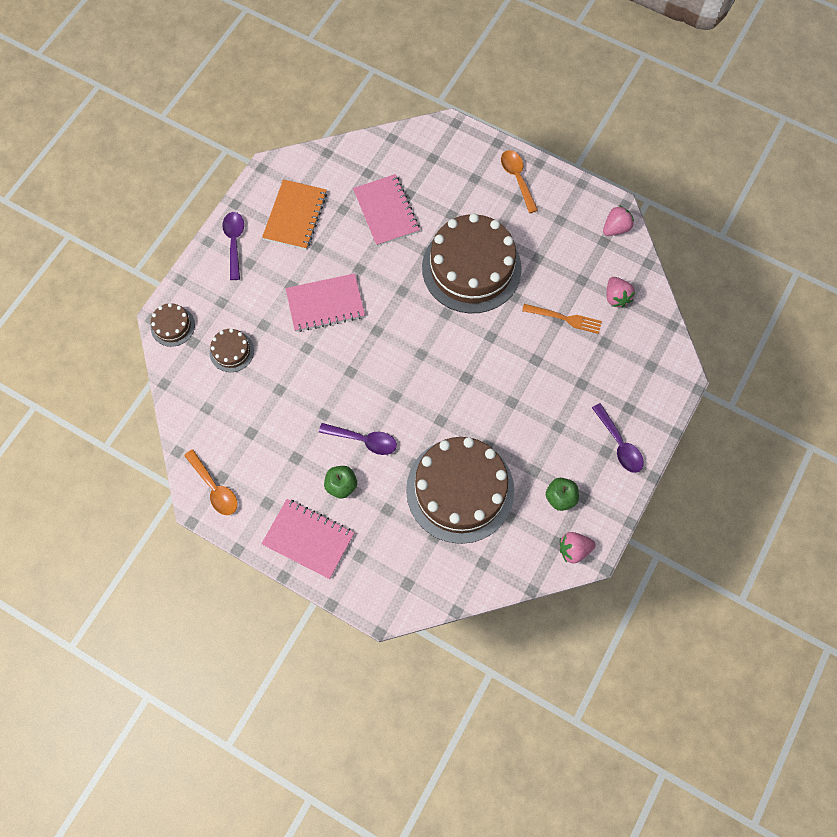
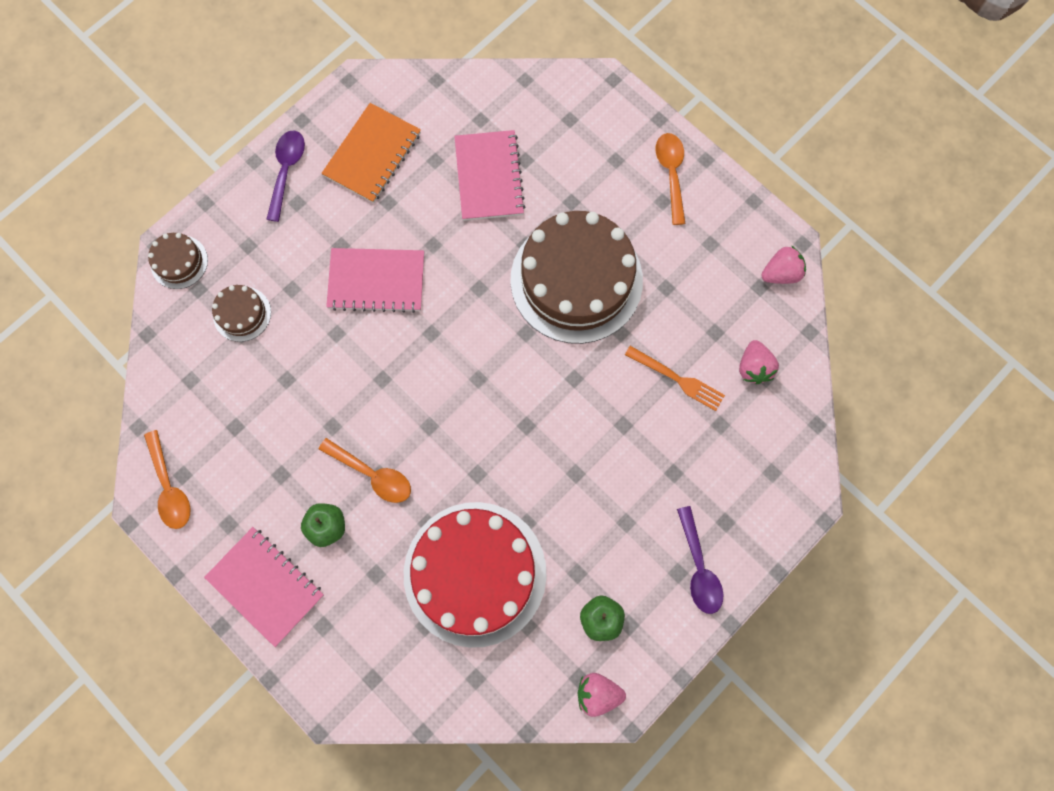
camera: 15 degrees right, 5 degrees up
(364, 440) = (372, 474): purple spoon -> orange spoon
(460, 490) = (475, 573): brown cake -> red cake

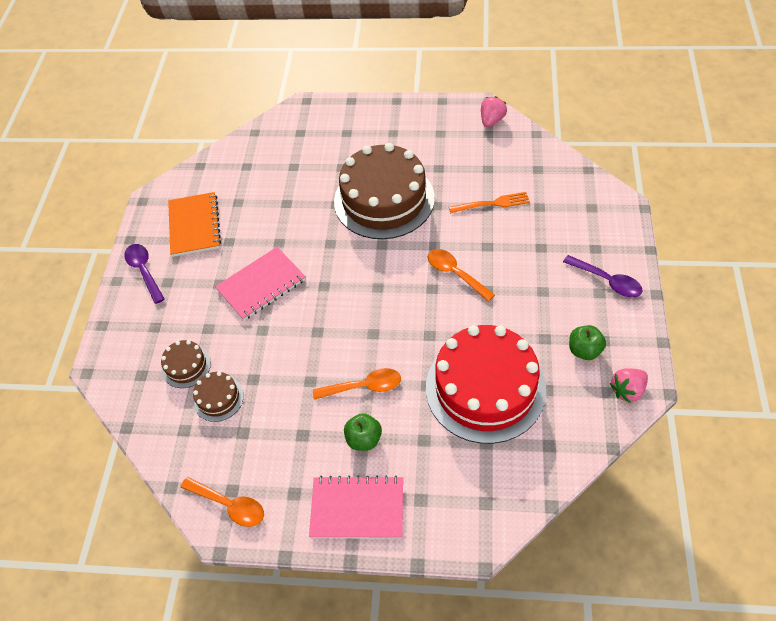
camera: 35 degrees left, 20 degrees down
(179, 262) = (112, 370): brown cake -> brown cake (218, 398)
(489, 177) = (280, 188): pink notebook -> none
(671, 174) = (384, 118): orange spoon -> orange spoon (455, 273)
(753, 367) = (526, 169): pink strawberry -> none

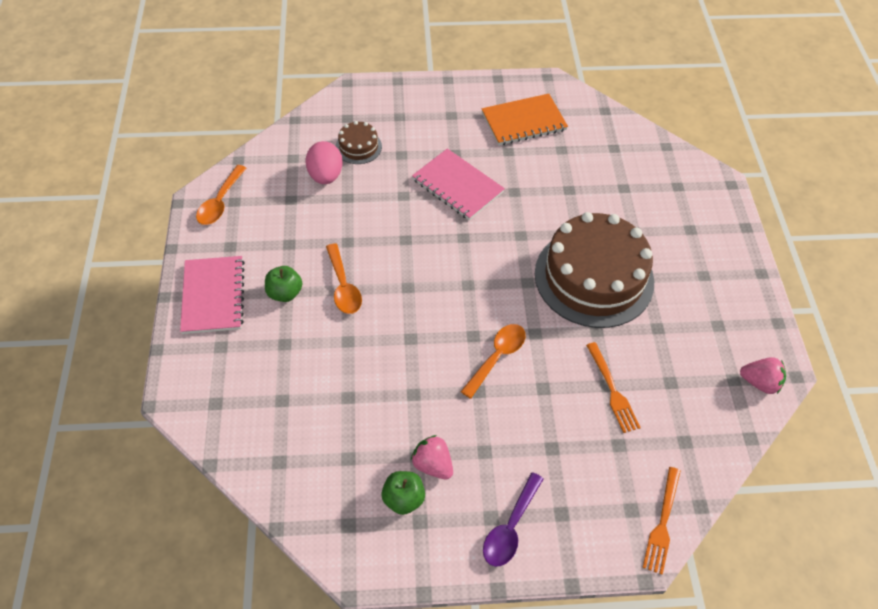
camera: 75 degrees right, 0 degrees up
(144, 271) = (462, 96): purple spoon -> none
(218, 398) = (325, 176): brown cake -> pink egg
(485, 388) = (347, 396): red cake -> none
(602, 192) = (662, 523): none -> orange fork
(627, 390) = (351, 547): pink strawberry -> pink strawberry (432, 465)

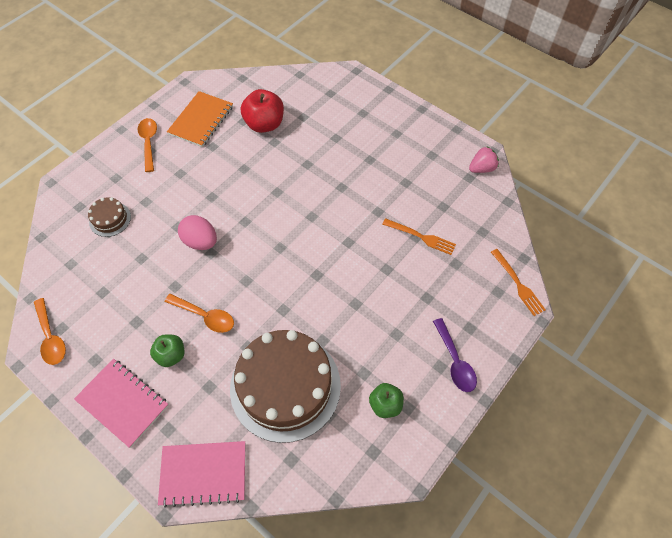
camera: 45 degrees left, 5 degrees up
(325, 176) = (109, 256): pink egg -> pink egg (200, 241)
(432, 465) = (378, 369): pink strawberry -> none
(457, 186) = (205, 192): pink notebook -> pink notebook (203, 473)
(497, 357) = (343, 274): orange spoon -> orange spoon (149, 142)
(578, 167) = (264, 124): none -> red apple
(594, 277) = (344, 182): brown cake -> brown cake (285, 386)

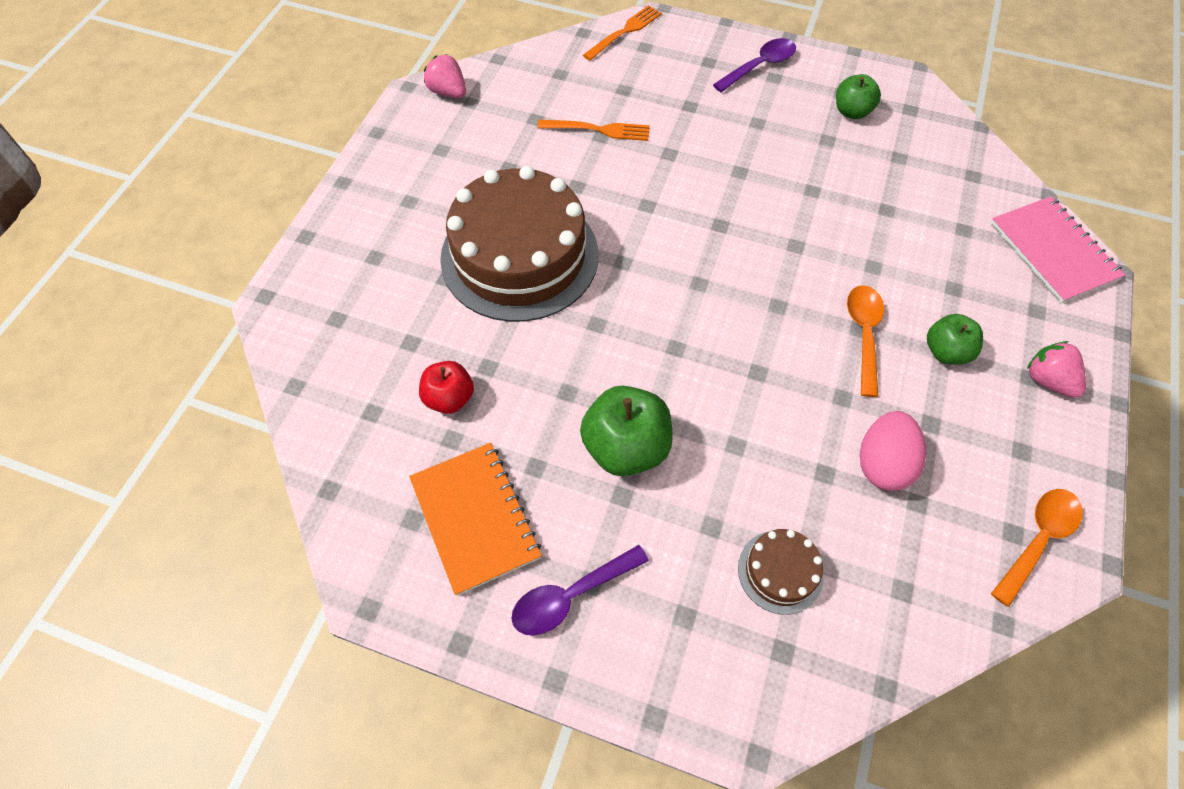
camera: 110 degrees left, 0 degrees up
(123, 402) = (1047, 380): pink notebook -> pink strawberry
(149, 142) = (570, 596): orange spoon -> purple spoon
(200, 241) = (746, 395): pink egg -> pink egg (882, 463)
(201, 120) = (475, 518): orange notebook -> orange notebook turned 60 degrees clockwise
(202, 182) = (626, 447): none -> green apple
(264, 124) = (449, 398): red apple -> red apple, size x0.62
(285, 386) = (896, 208): brown cake -> brown cake (519, 256)
(421, 237) = (599, 130): orange fork -> orange fork turned 90 degrees clockwise

